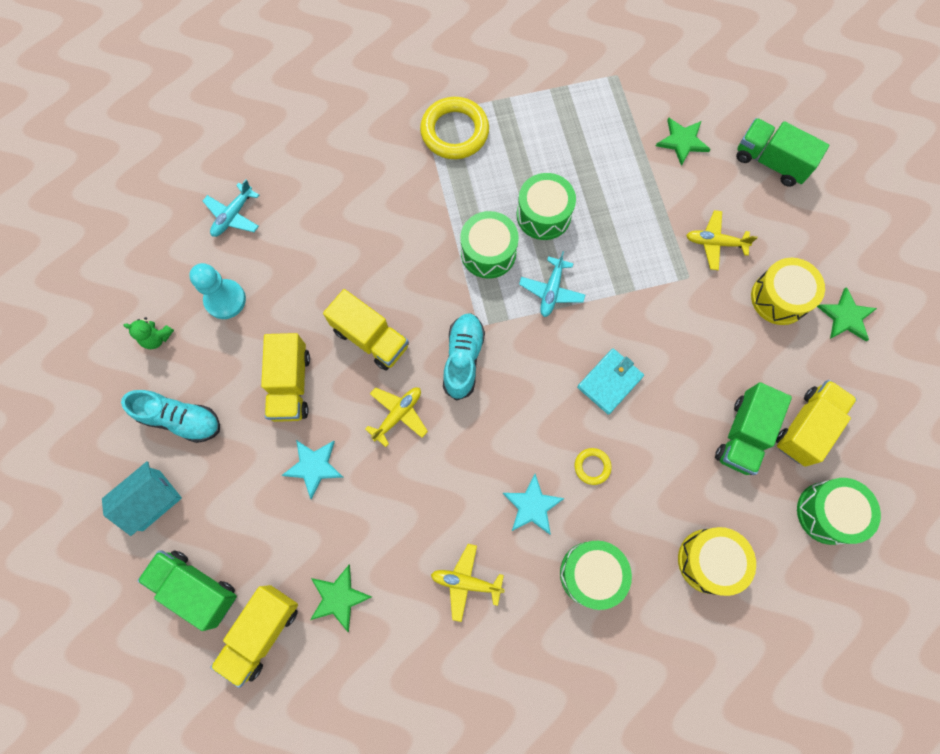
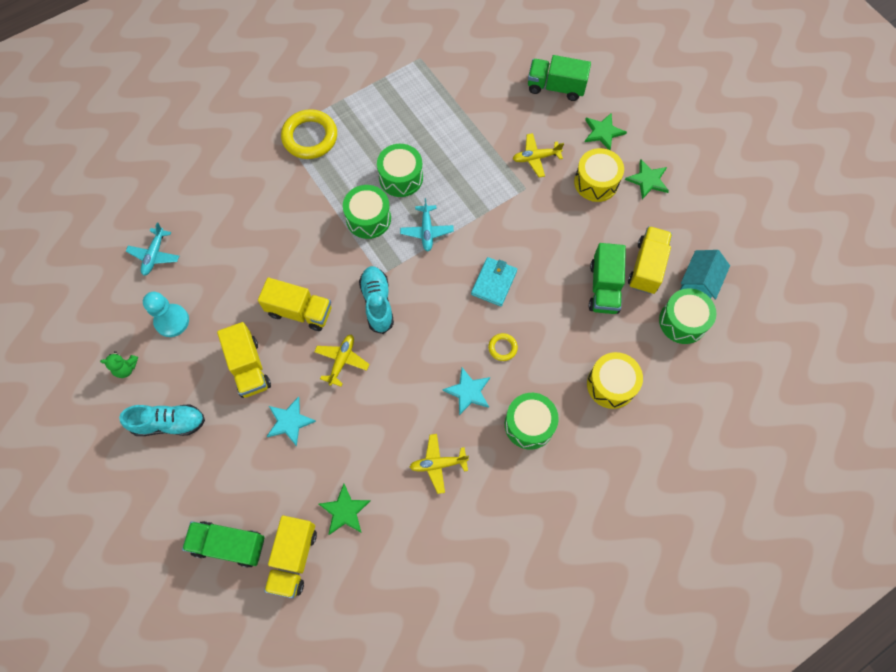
camera: 20 degrees left, 5 degrees down
(151, 500) = (167, 492): turquoise house -> turquoise house (698, 283)
(682, 141) = (486, 92): green star -> green star (603, 132)

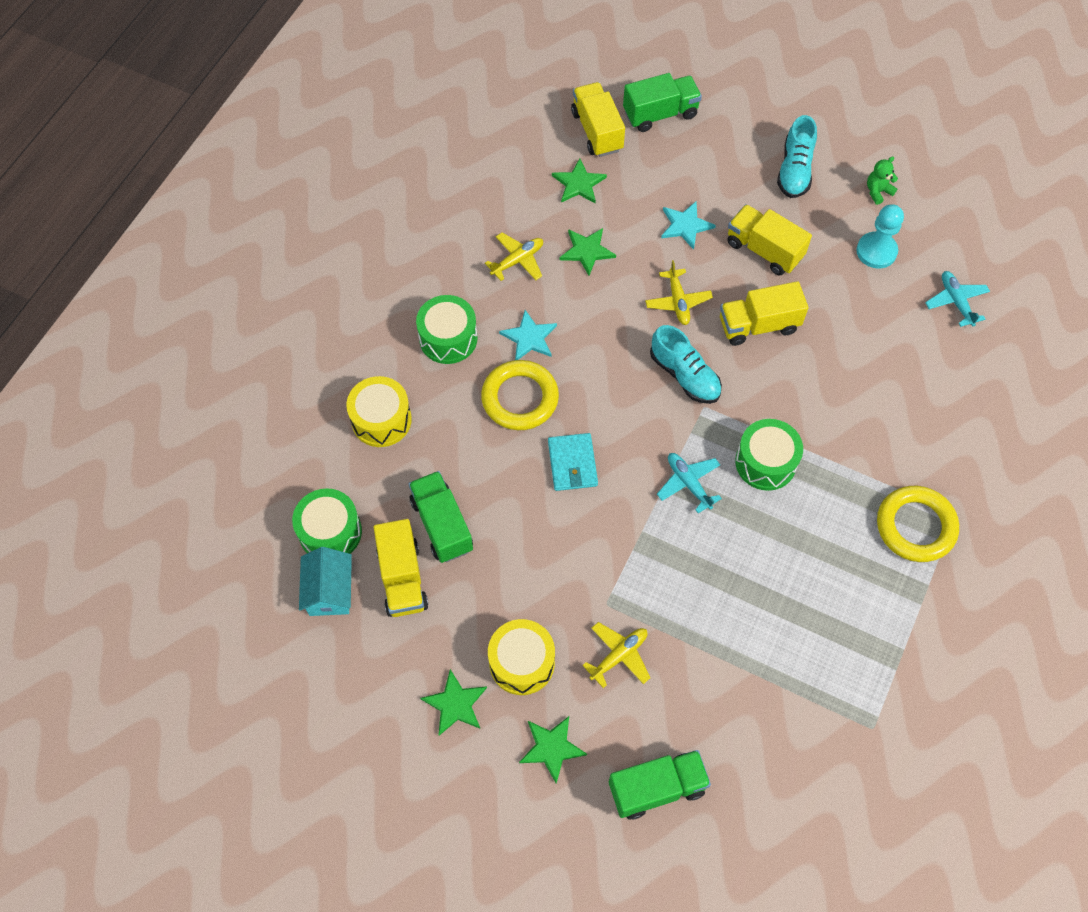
camera: 150 degrees right, 5 degrees down
(169, 423) = (795, 170): turquoise shoe -> turquoise shoe turned 45 degrees counterclockwise
(379, 442) = (587, 251): none -> green star
(401, 177) = (766, 534): green drum -> none
(502, 348) = (520, 398): yellow ring -> yellow ring, size x2.13

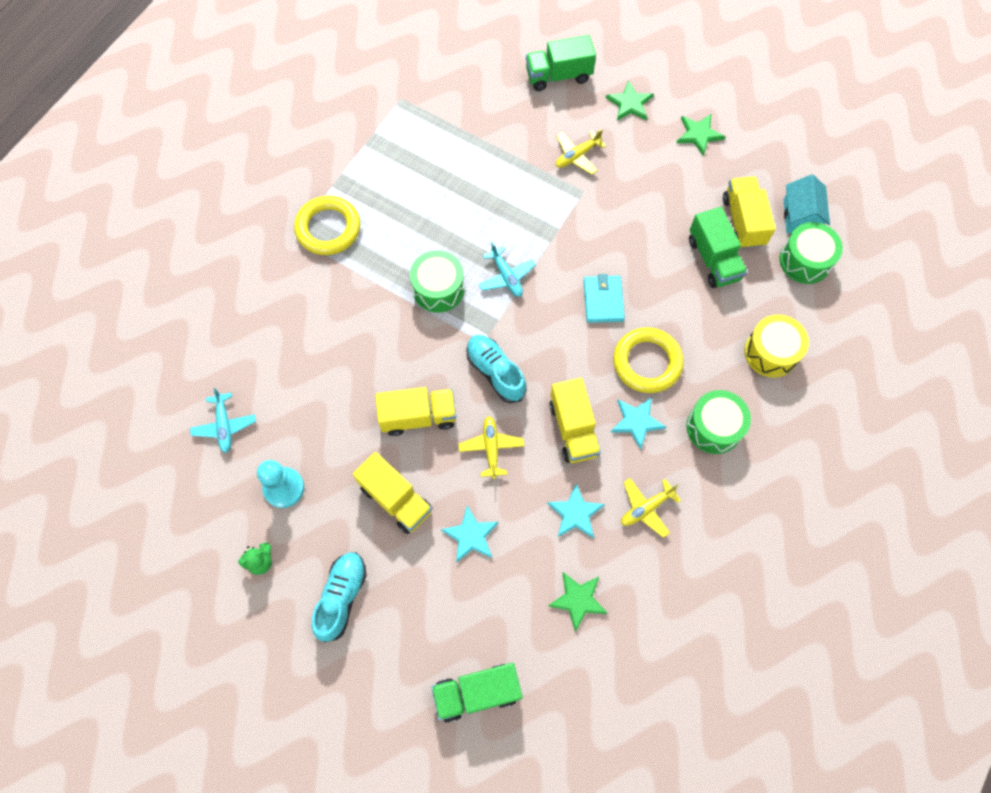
camera: 175 degrees left, 5 degrees up
(522, 662) = (650, 157): yellow drum -> none
(587, 251) = (575, 513): green star -> turquoise star
(597, 131) = (552, 673): yellow truck -> yellow truck (573, 429)

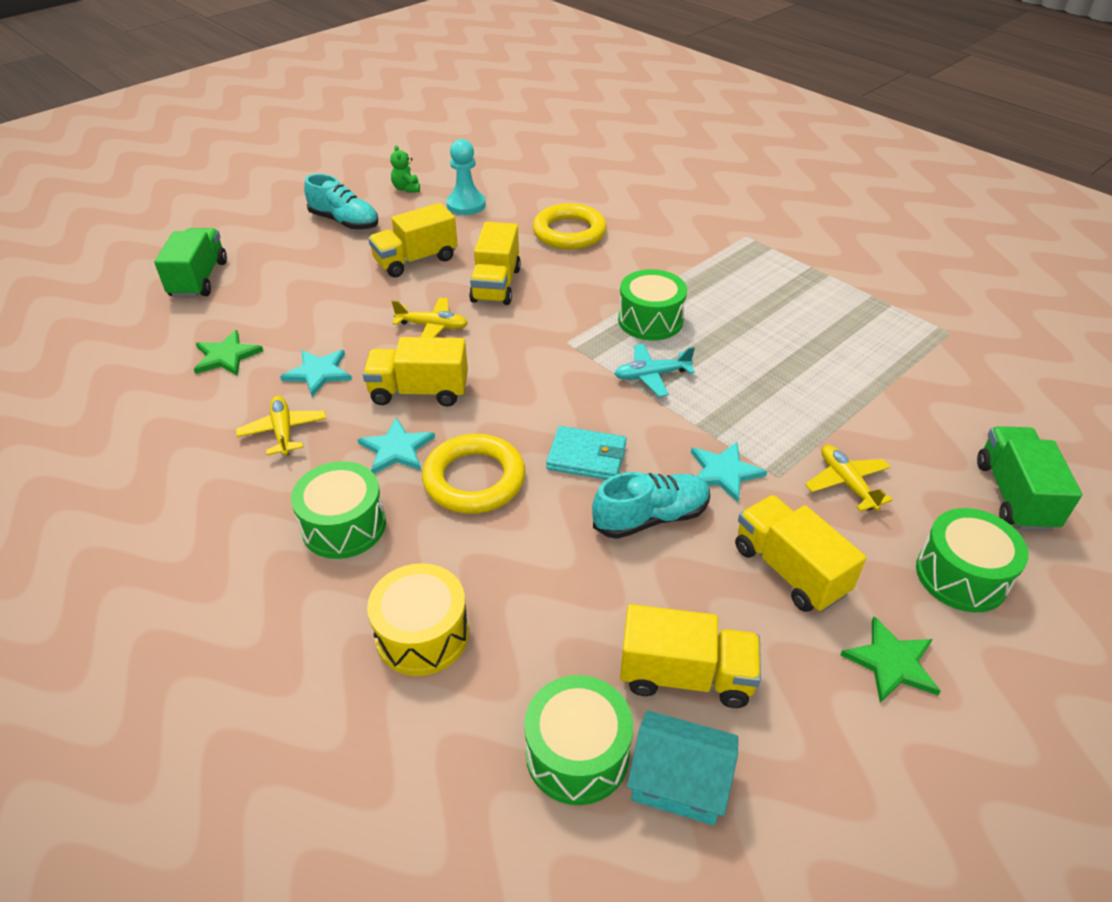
camera: 105 degrees right, 25 degrees down
(224, 425) = (544, 183): turquoise plane -> none
(328, 228) = (751, 257): yellow ring -> yellow ring (569, 232)
(471, 536) = (347, 298): turquoise star -> turquoise star (724, 472)
(495, 372) = (522, 345): turquoise shoe -> turquoise shoe (650, 518)
(630, 103) = (961, 575): green star -> green drum
(656, 181) = (789, 570): none -> yellow truck
(713, 259) = (619, 606): green truck -> none

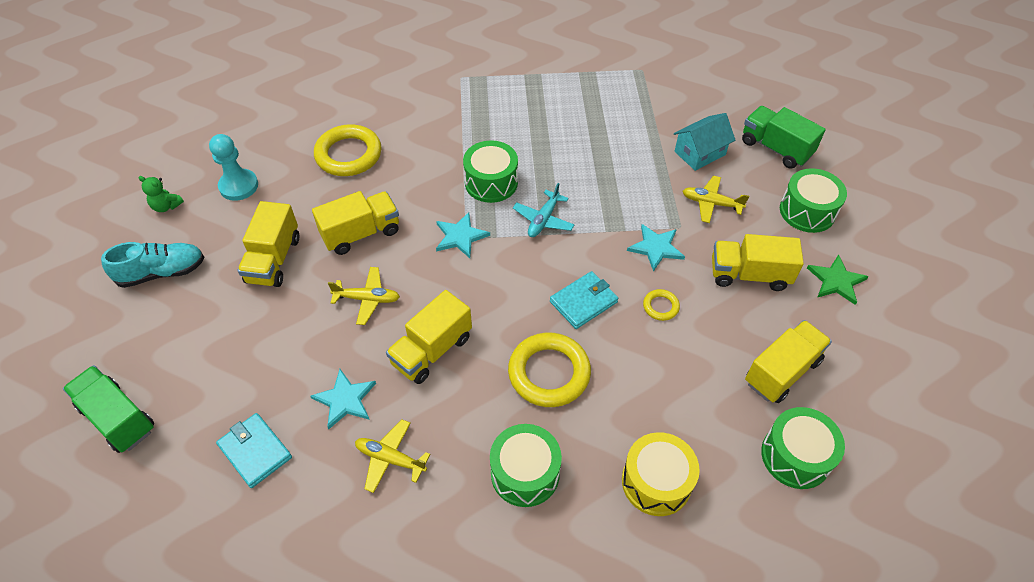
camera: 50 degrees left, 10 degrees up
(226, 356) = (255, 451): green star -> turquoise wallet
(396, 449) = (478, 399): turquoise star -> turquoise star (460, 236)
(432, 326) = (367, 299): yellow plane -> yellow plane turned 45 degrees clockwise
(496, 285) = (361, 233): yellow truck -> yellow truck turned 75 degrees counterclockwise
(650, 518) = (660, 306): turquoise shoe -> yellow ring
(678, 782) = (842, 422): turquoise house -> turquoise house (700, 153)

